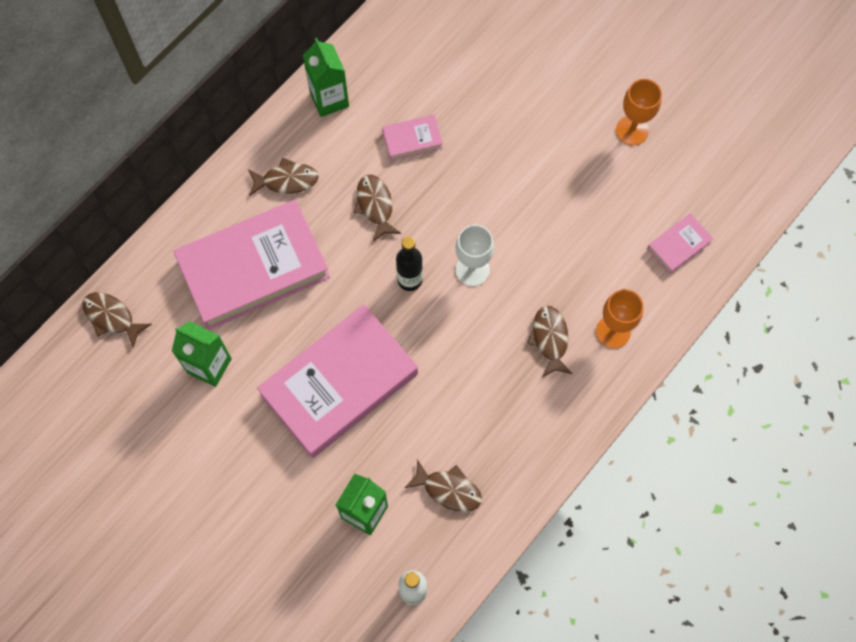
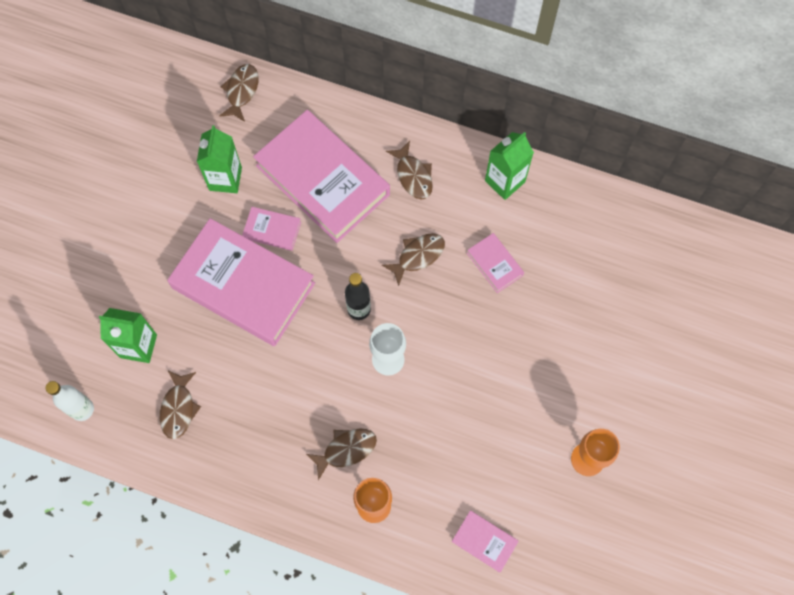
camera: 70 degrees right, 0 degrees up
(289, 336) = (272, 230): none -> pink book

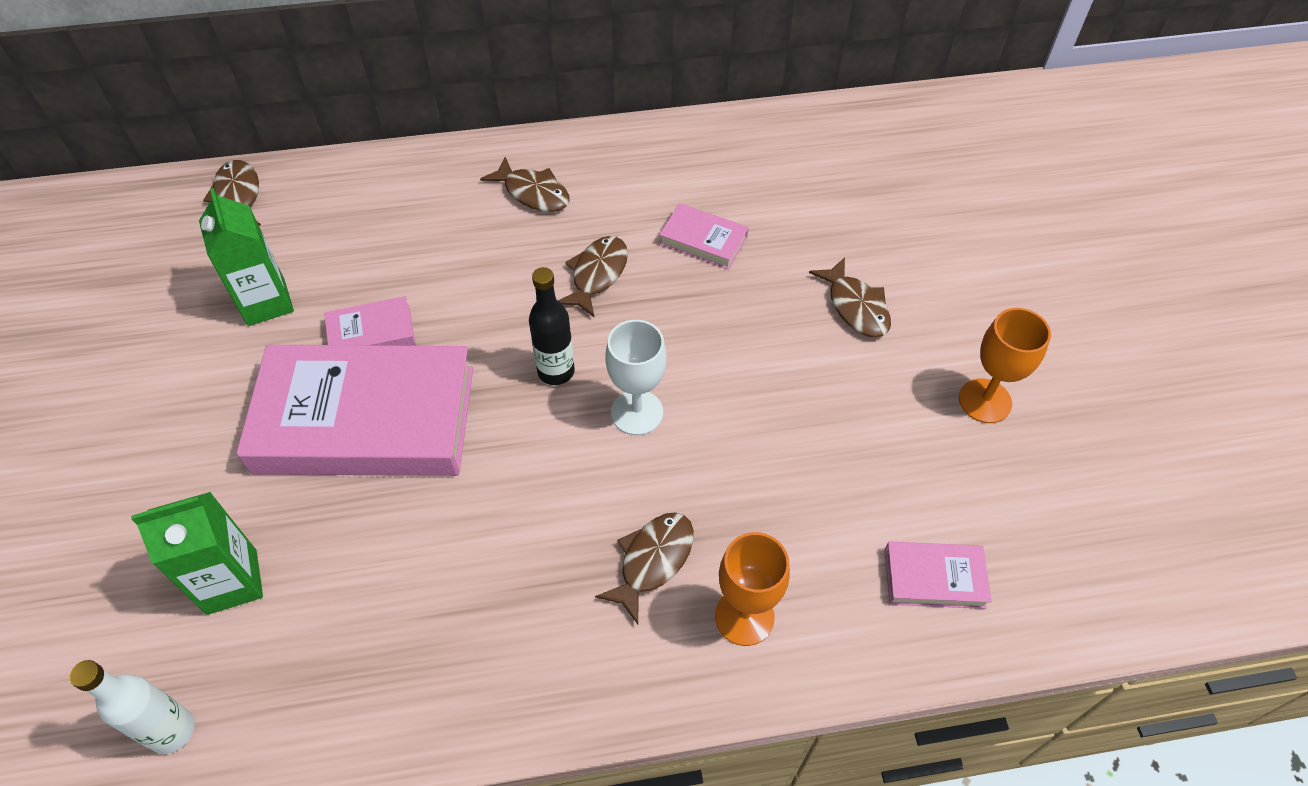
camera: 30 degrees left, 15 degrees down
(178, 408) = (348, 640): brown fish -> brown fish (855, 307)
(323, 180) = (412, 246): pink book -> none
(505, 181) = (654, 152): green carton -> none

